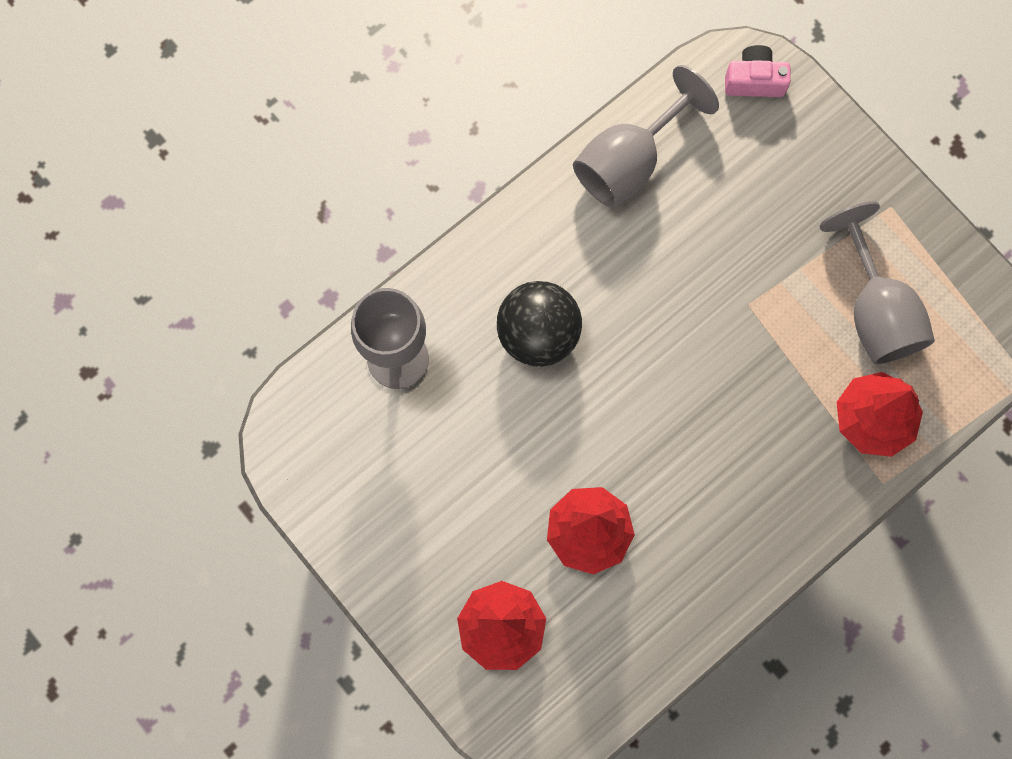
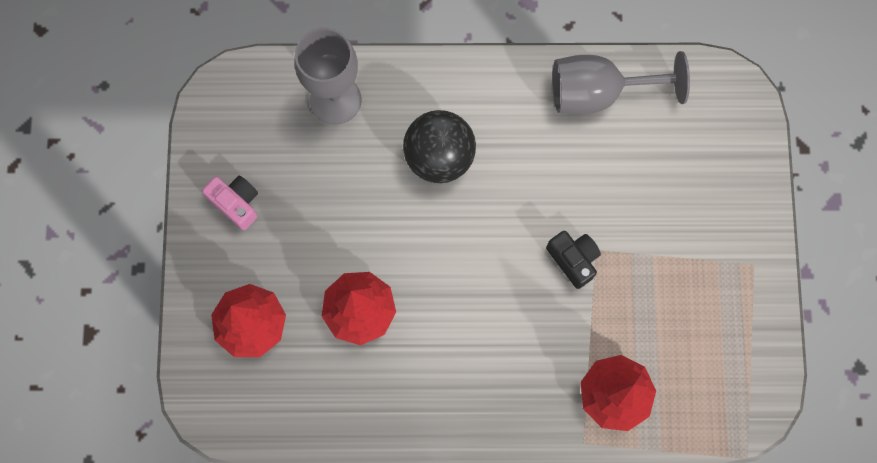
camera: 40 degrees right, 0 degrees up
(736, 329) = (573, 259): none -> black camera
(754, 80) = (732, 105): pink camera -> pink camera (236, 203)
(875, 310) = (680, 324): grey goblet -> none

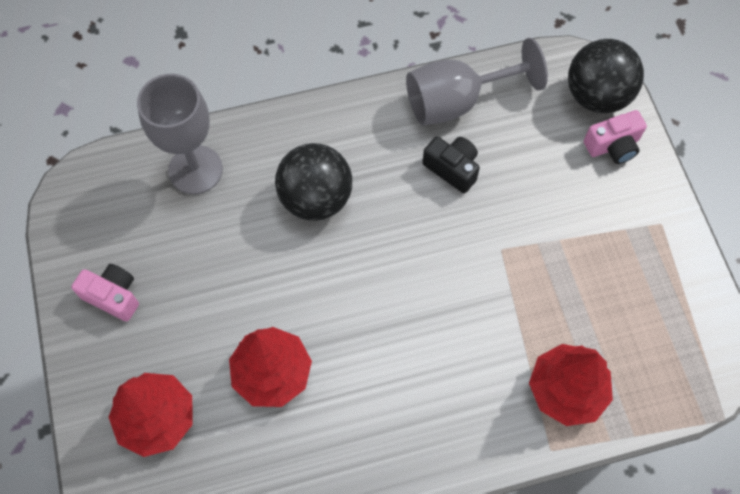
camera: 15 degrees left, 10 degrees down
(573, 259) = (481, 264): black camera -> black camera (452, 168)
(734, 176) = (613, 146): none -> pink camera
(735, 120) = (596, 96): none -> black ball

